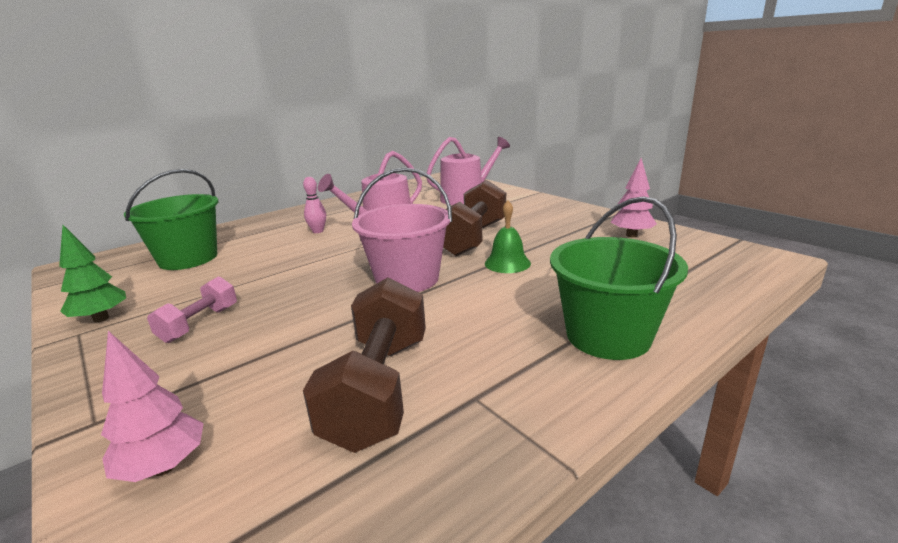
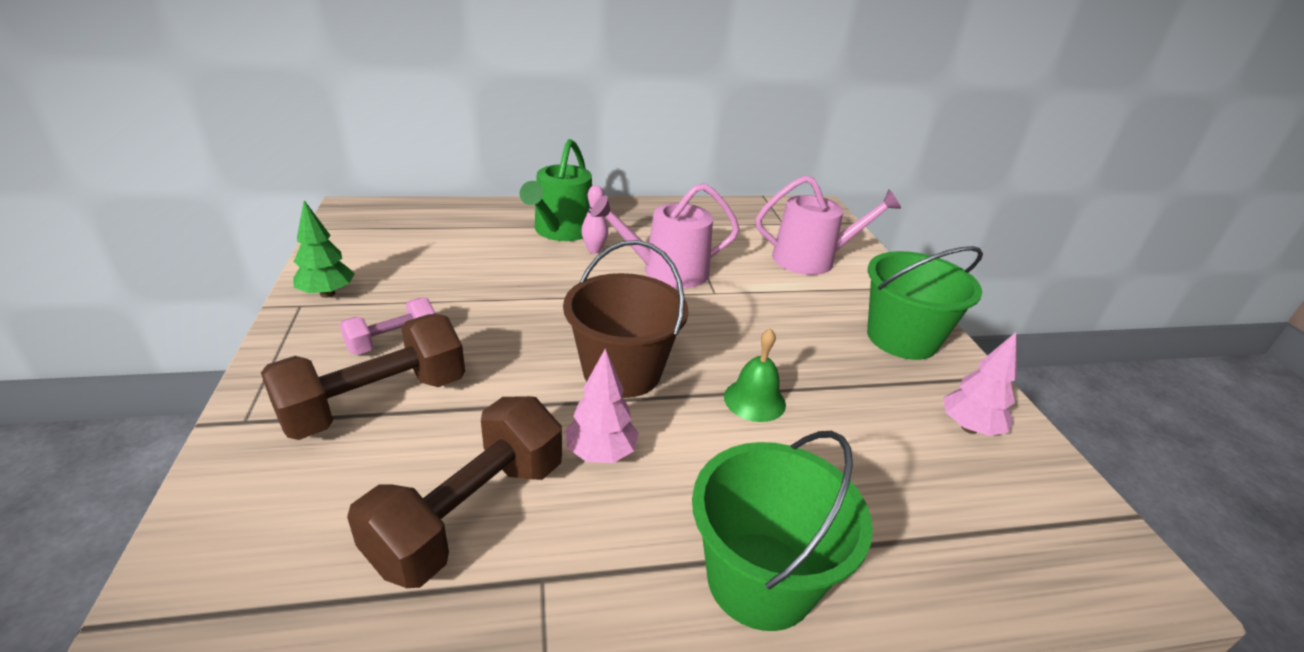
camera: 25 degrees right, 10 degrees up
(163, 467) = (254, 501): pink tree -> pink tree (600, 453)
(188, 258) = (447, 240): green bucket -> green bucket (902, 338)
(281, 229) = (561, 231): none -> green watering can
(407, 279) = (622, 372): pink bucket -> brown bucket
(473, 238) = (751, 338): brown dumbbell -> brown dumbbell (375, 402)

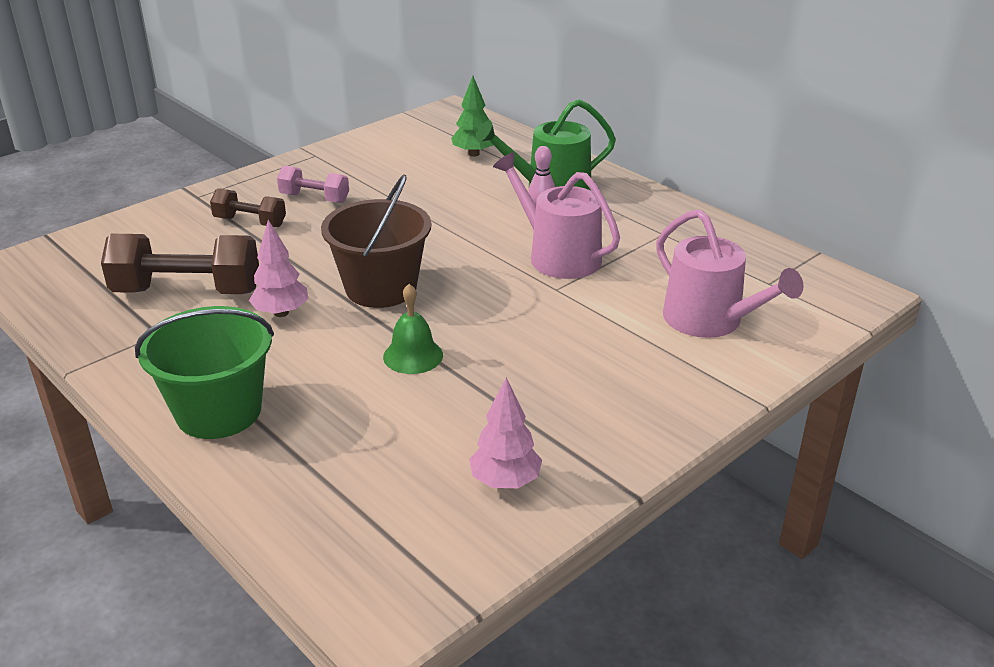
camera: 60 degrees right, 0 degrees up
(327, 294) = (337, 156): green tree -> green tree (473, 154)
(375, 402) = (250, 222): brown dumbbell -> brown dumbbell, size x0.56
(902, 338) = (622, 412): green bucket -> none

